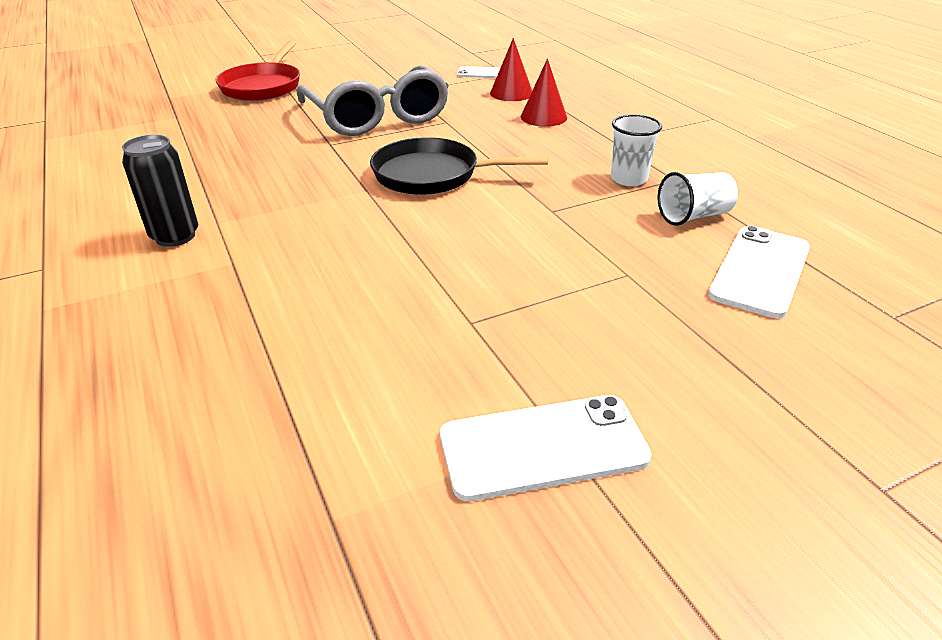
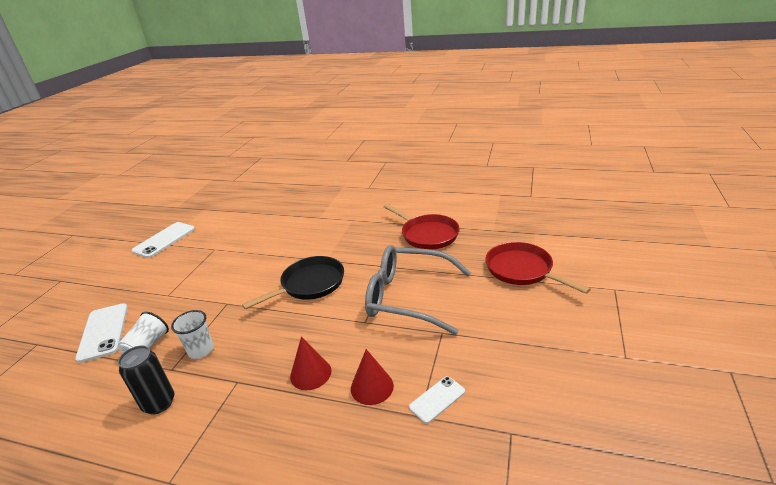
camera: 135 degrees right, 5 degrees down
(175, 236) = (354, 210): black can -> black can (159, 403)
(222, 149) = (427, 234): none -> red pan

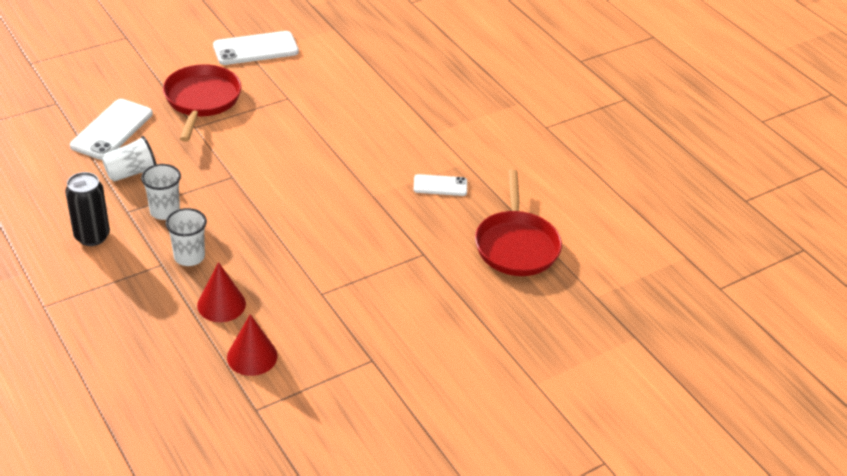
camera: 35 degrees right, 10 degrees up
(252, 363) = (189, 257): none -> white cup
(309, 284) = (324, 213): black pan -> none
(408, 297) = (393, 301): grey glasses -> none
(437, 399) = (286, 410): white phone -> white phone (440, 185)
(522, 270) = (546, 366): red pan -> red pan (201, 100)

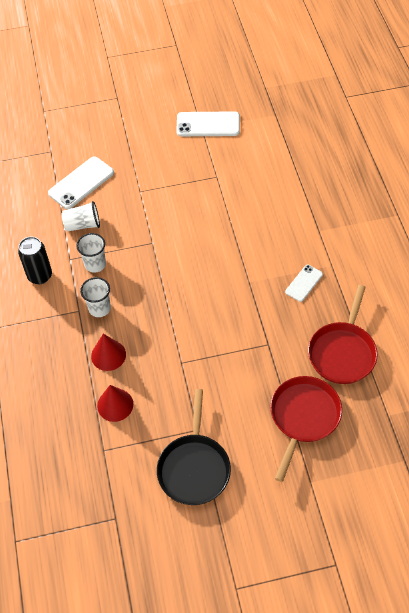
camera: 25 degrees right, 15 degrees up
(201, 100) = (152, 167): red pan -> red pan (303, 417)
(385, 401) = (194, 467): none -> black pan
(440, 185) = (304, 283): white phone -> white phone turned 75 degrees counterclockwise

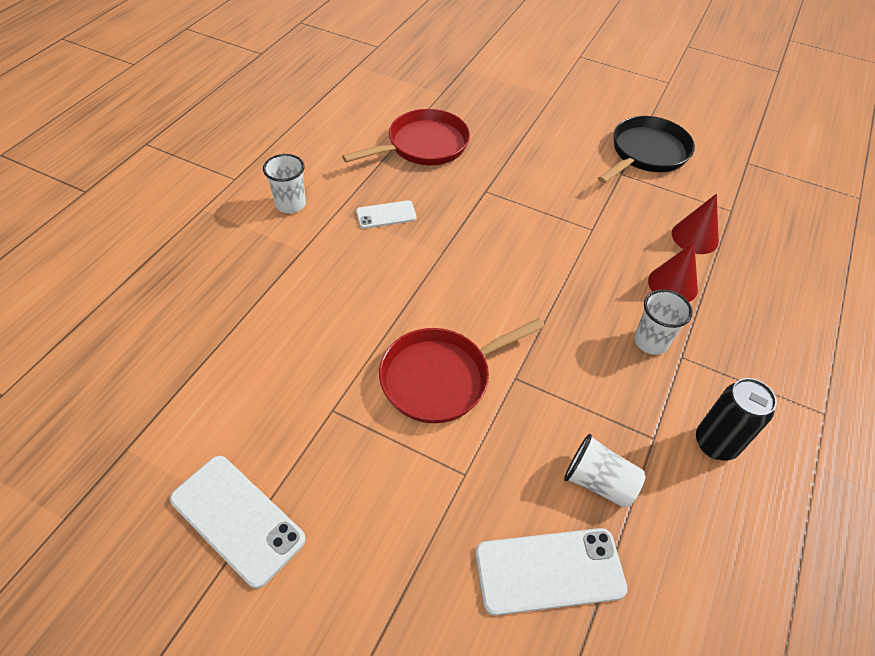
camera: 145 degrees left, 5 degrees down
(95, 264) = (619, 403): white cup -> white cup (290, 204)
(303, 417) = (513, 129): red pan -> red pan (441, 377)

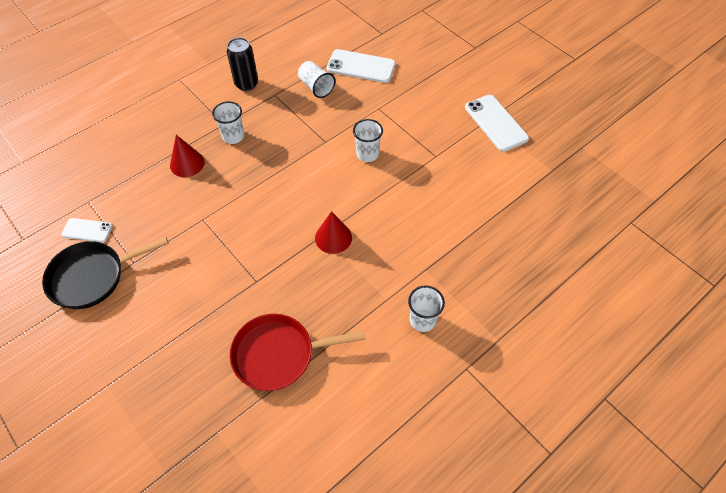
camera: 155 degrees left, 5 degrees up
(386, 215) = (348, 283): white phone -> white phone (87, 230)
(441, 377) = (367, 154): red pan -> white cup
(695, 237) = (137, 190): red cone -> red cone (333, 237)

